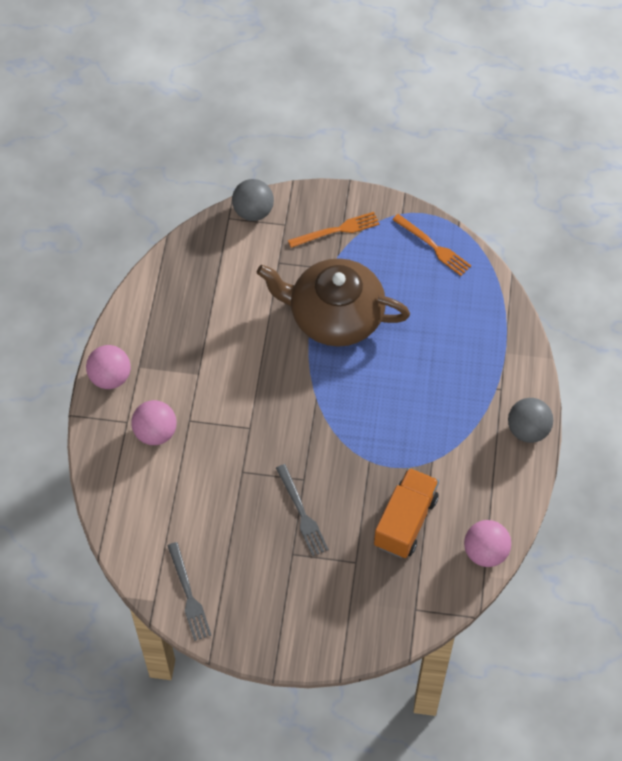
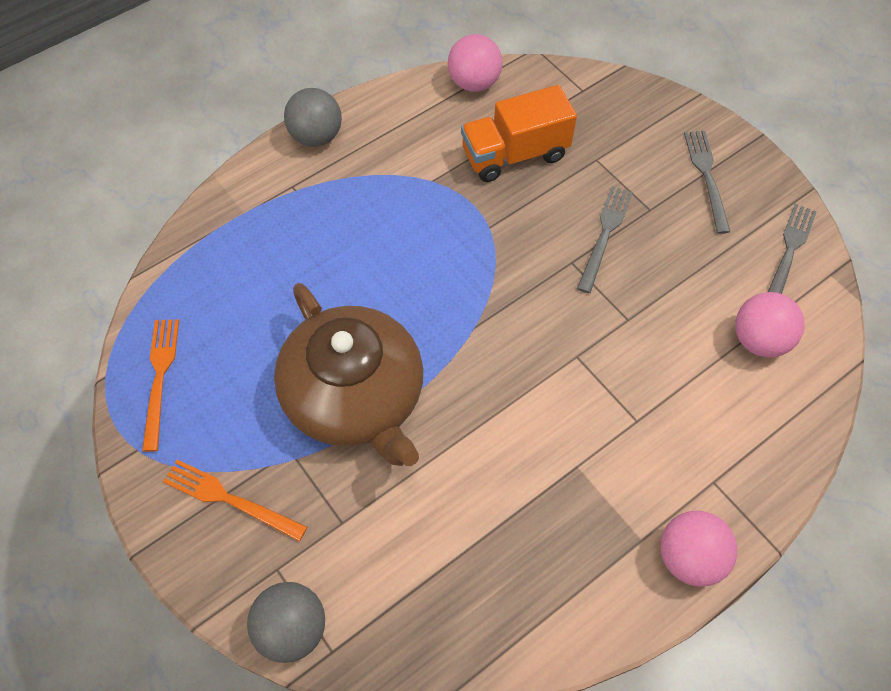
camera: 135 degrees left, 0 degrees up
(155, 432) = (688, 439): pink ball -> pink ball (759, 340)
(279, 609) = (707, 177): none -> grey fork

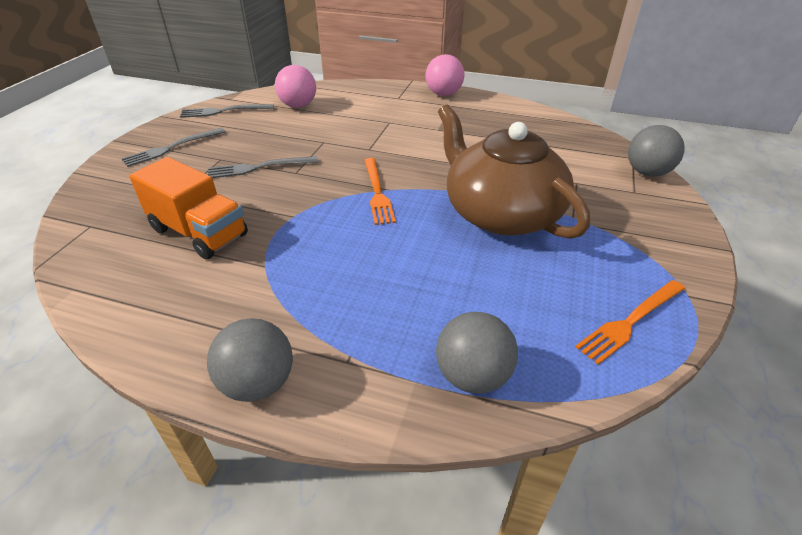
camera: 125 degrees left, 20 degrees down
(217, 244) = (472, 376): none -> grey ball
(230, 499) = (636, 229): orange fork -> orange fork (377, 192)
(355, 396) = (501, 213): brown teapot -> brown teapot turned 60 degrees counterclockwise
(474, 83) = (103, 295): pink ball -> none

